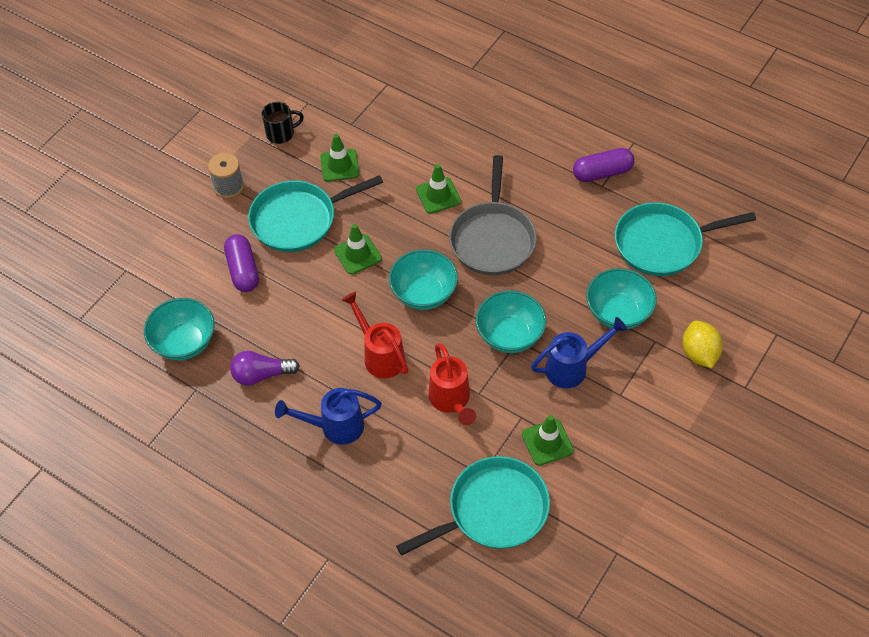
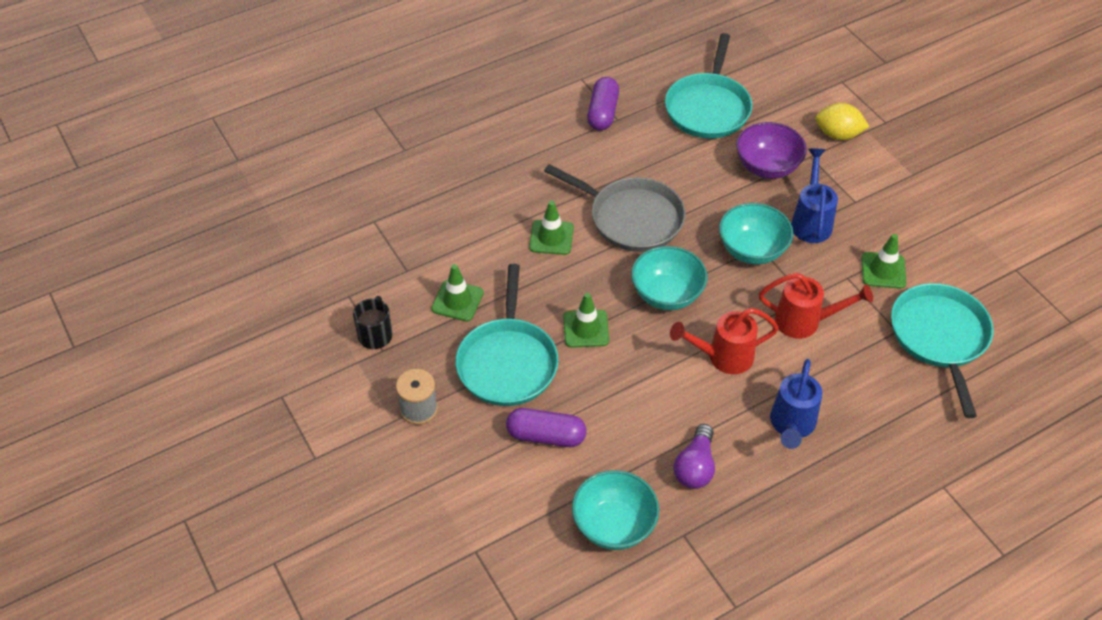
camera: 65 degrees left, 5 degrees down
(618, 313) = (767, 167): turquoise bowl -> purple bowl

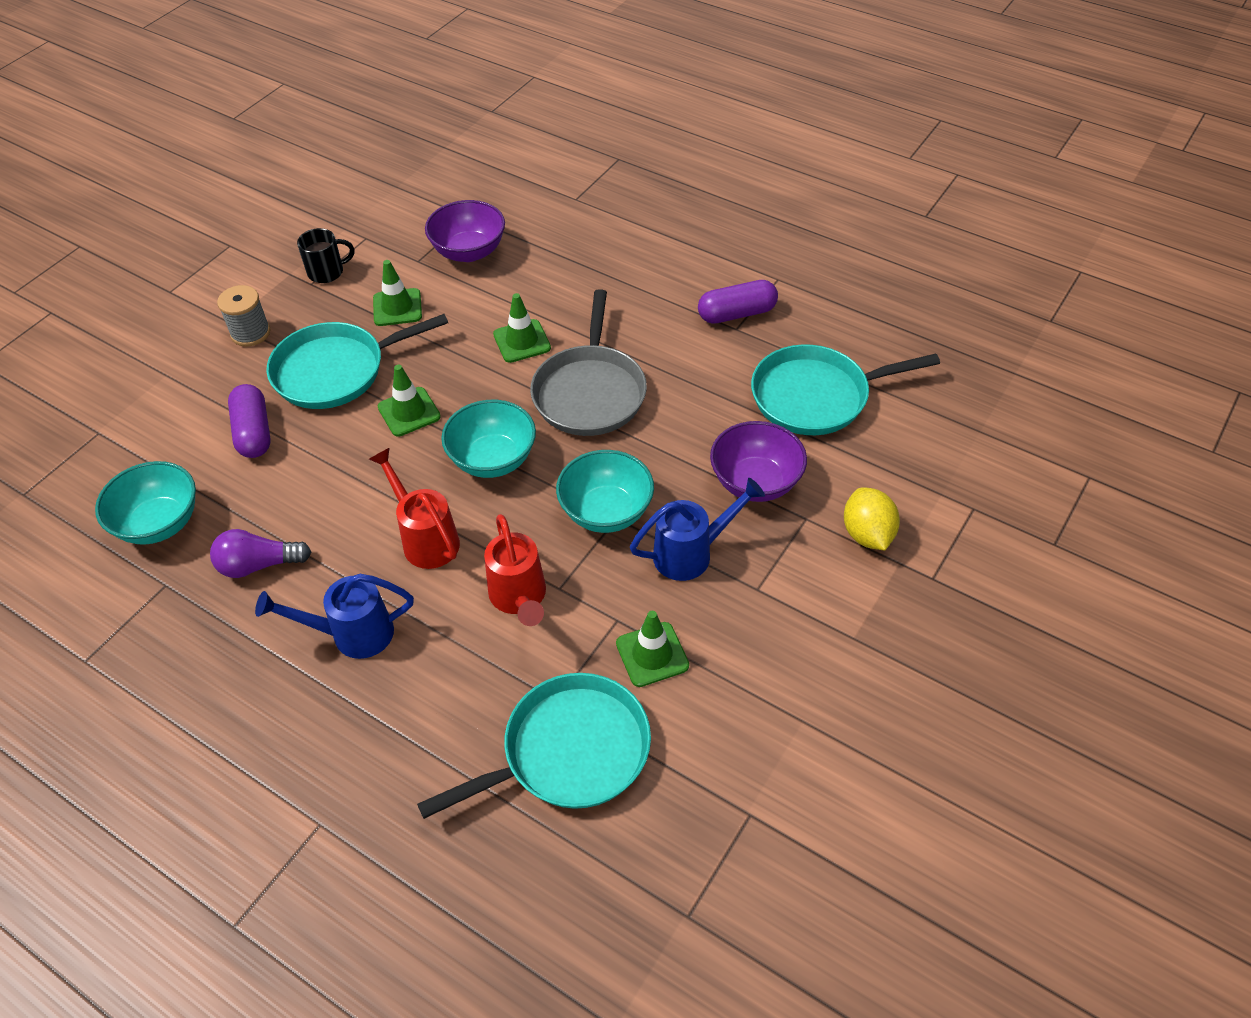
camera: 65 degrees right, 0 degrees up
(420, 235) = (469, 251): none -> purple bowl

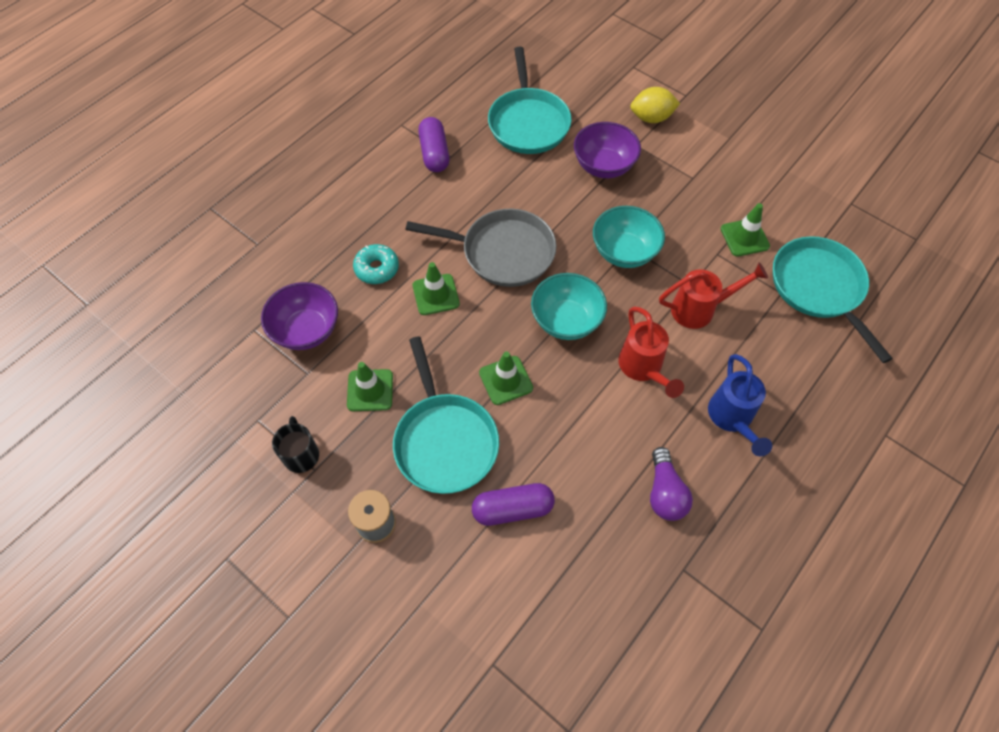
camera: 85 degrees left, 10 degrees up
(159, 523) = (615, 584): turquoise bowl -> none
(426, 538) = (643, 368): red watering can -> red watering can turned 75 degrees counterclockwise
(553, 290) = (377, 268): none -> turquoise donut
(691, 553) = (663, 208): blue watering can -> none

